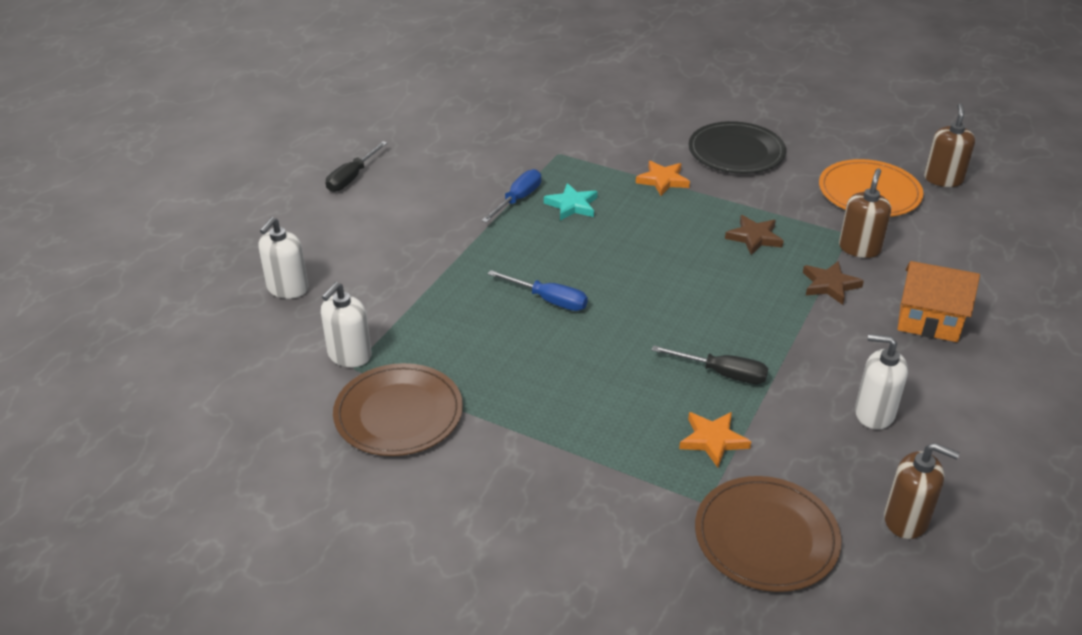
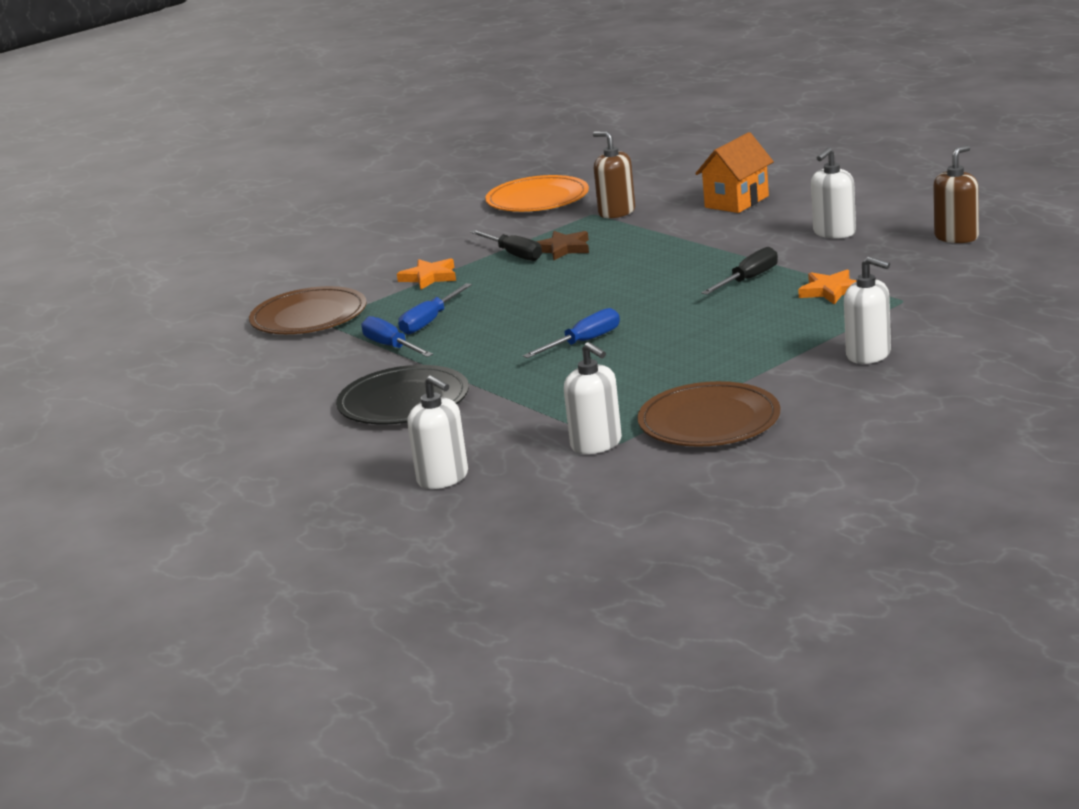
camera: 65 degrees left, 15 degrees down
(352, 178) = (245, 437): black screwdriver -> black screwdriver (514, 254)
(560, 498) = (869, 355): none -> white soap dispenser
(572, 205) = (430, 321): turquoise star -> blue screwdriver
(736, 152) = (414, 242): black plate -> black plate (403, 401)
(766, 537) = (952, 283): brown plate -> brown plate (309, 316)
(830, 285) = (659, 228): brown star -> none
(943, 179) = (545, 171): brown soap dispenser -> none

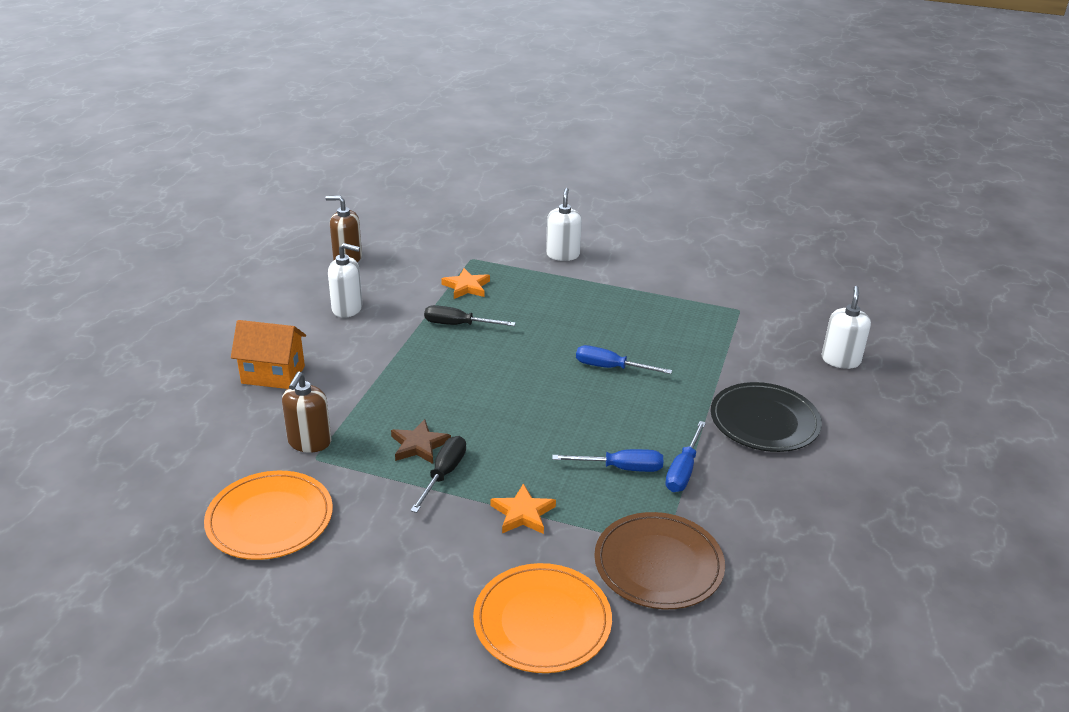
camera: 125 degrees left, 10 degrees up
(319, 271) = (542, 621): none -> orange plate
(596, 444) = (748, 317): white soap dispenser -> none
(709, 421) = (687, 286): brown plate -> none

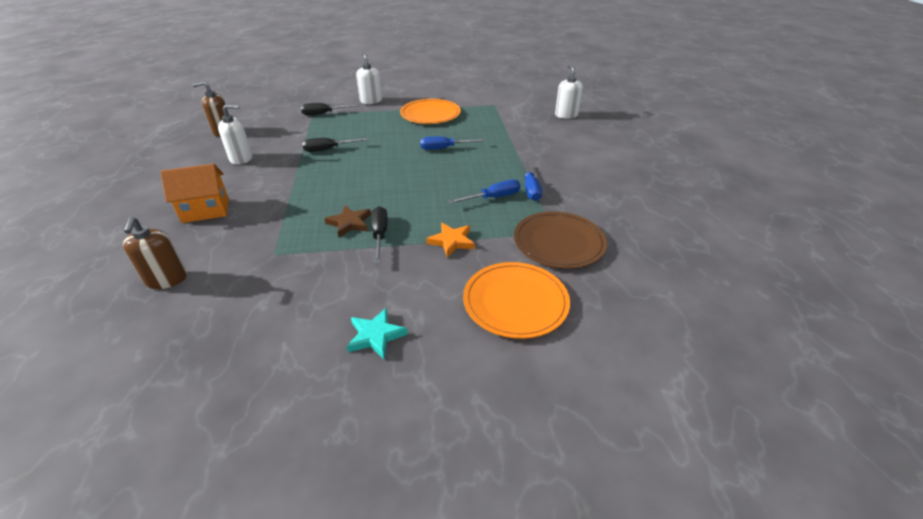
camera: 25 degrees left, 5 degrees up
(270, 519) = (261, 306): orange plate -> orange plate (430, 114)
(309, 442) = (263, 245): brown soap dispenser -> brown soap dispenser (167, 279)
(362, 599) = (376, 336): none -> turquoise star
(466, 287) = (320, 129): orange star -> none
(486, 262) = (324, 114): none -> black screwdriver
(764, 421) = (553, 152): black plate -> none

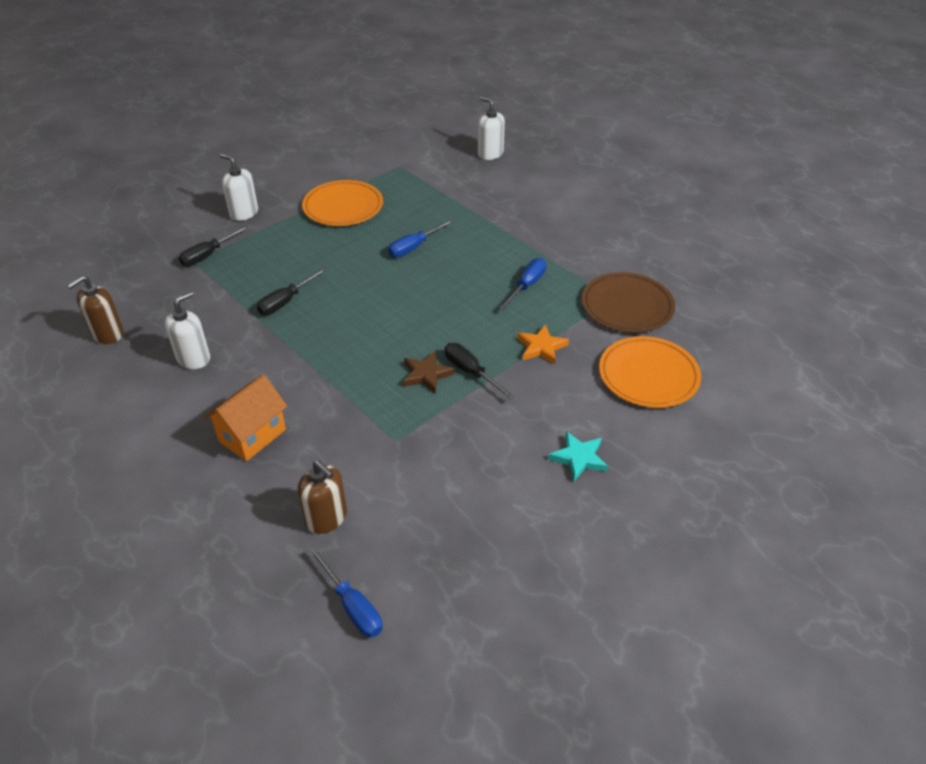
camera: 35 degrees left, 5 degrees up
(530, 188) = (548, 260): blue screwdriver -> blue screwdriver (352, 606)

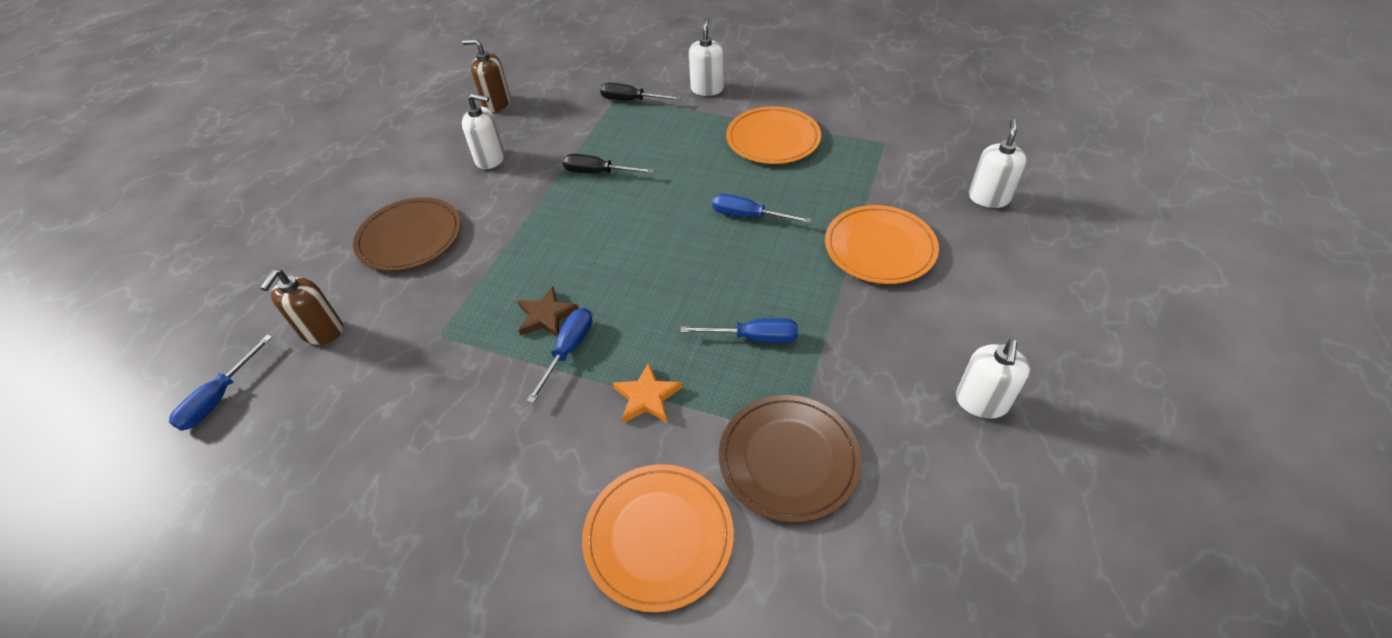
camera: 65 degrees right, 5 degrees up
(252, 435) = (410, 237): orange house -> brown plate
(471, 372) = (568, 350): black screwdriver -> blue screwdriver
(494, 208) = (880, 247): none -> orange plate
(578, 458) = (469, 511): turquoise star -> none
(634, 225) = (981, 402): none -> white soap dispenser

